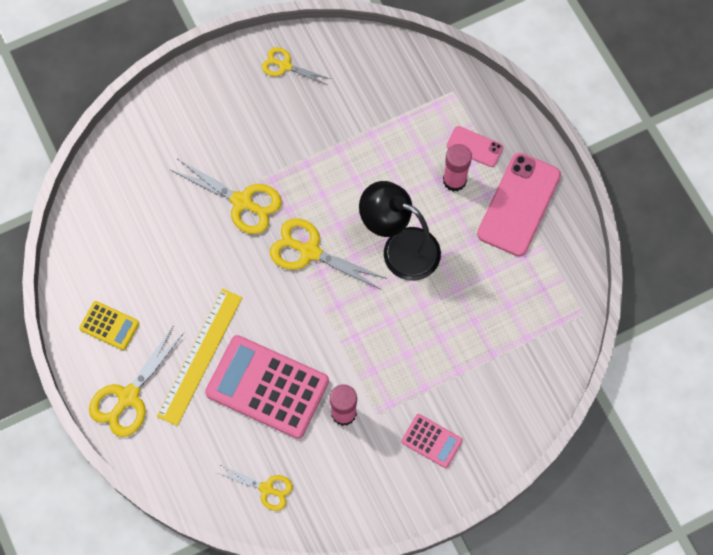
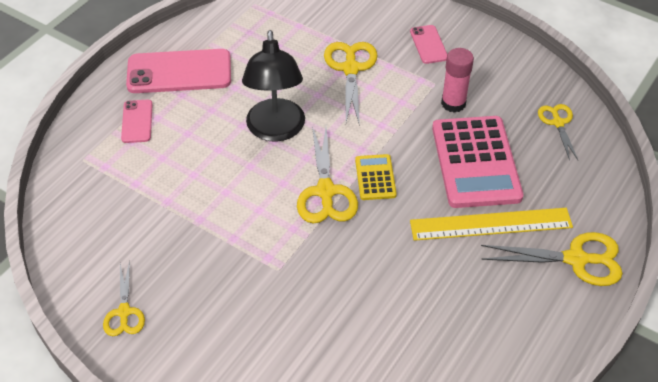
camera: 120 degrees left, 20 degrees down
(109, 326) = (525, 314): yellow calculator -> yellow calculator (375, 177)
(242, 202) = (311, 270): yellow scissors -> yellow scissors (351, 69)
(431, 441) = (428, 44): pink calculator -> pink phone
(454, 180) = (181, 121): pink glue stick -> none

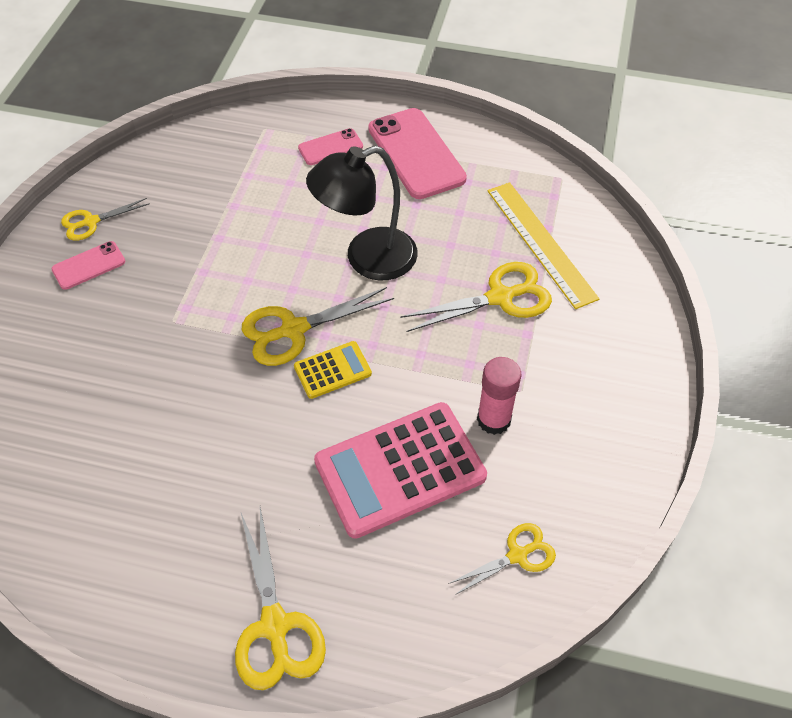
camera: 70 degrees right, 5 degrees up
(428, 44) = (589, 365): pink phone -> pink phone (89, 266)
(491, 224) = (301, 510): yellow ruler -> yellow ruler (540, 243)

